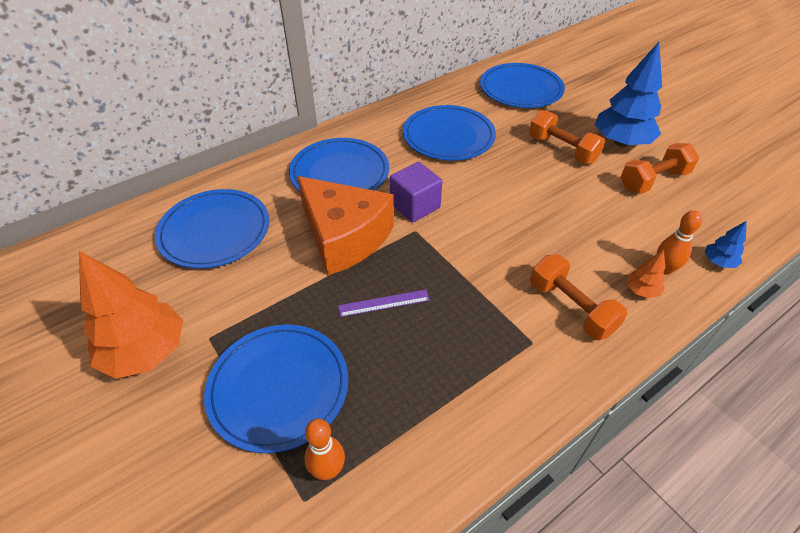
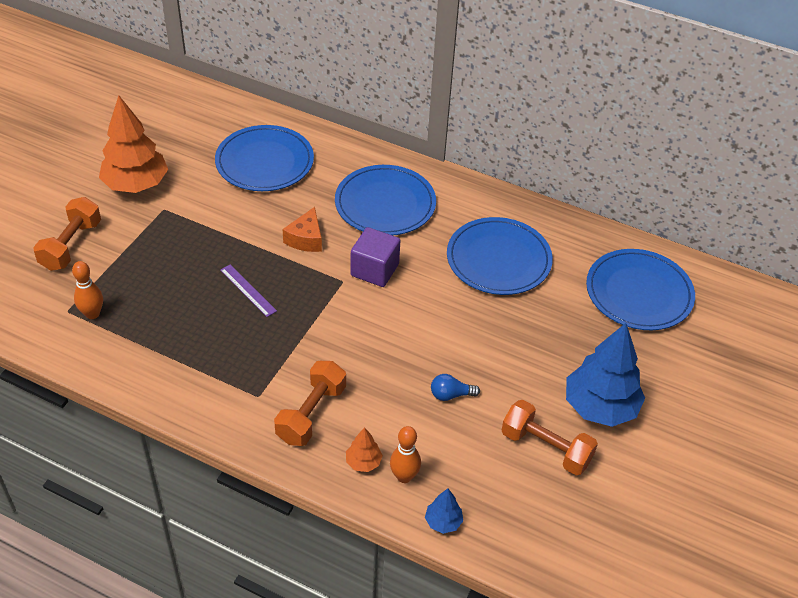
camera: 60 degrees right, 0 degrees up
(278, 388) = (141, 263): blue plate -> none
(344, 237) = (306, 239): orange cheese -> orange cheese, size x0.47
(562, 150) = (544, 357): orange dumbbell -> orange dumbbell (71, 245)
(581, 211) = (450, 395): none -> blue light bulb

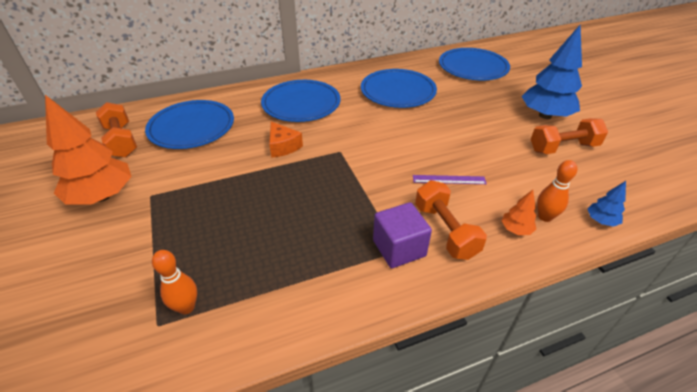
camera: 45 degrees left, 5 degrees down
(71, 245) = (92, 274): orange dumbbell -> orange dumbbell (121, 141)
(248, 290) = (290, 197): purple ruler -> purple ruler (449, 179)
(374, 270) = (348, 134): purple cube -> purple cube (399, 248)
(450, 395) = (487, 160): blue light bulb -> none

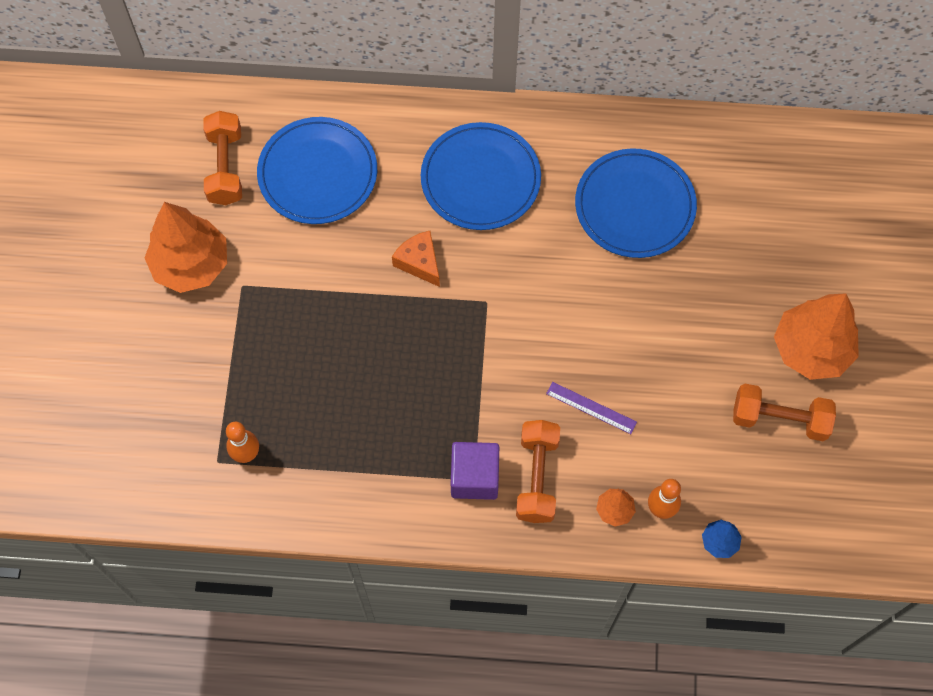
camera: 25 degrees right, 25 degrees up
(283, 146) = (419, 262): orange cheese -> orange cheese turned 150 degrees clockwise
(473, 67) = (794, 191): blue plate -> none
(545, 115) = (811, 349): blue tree -> orange tree

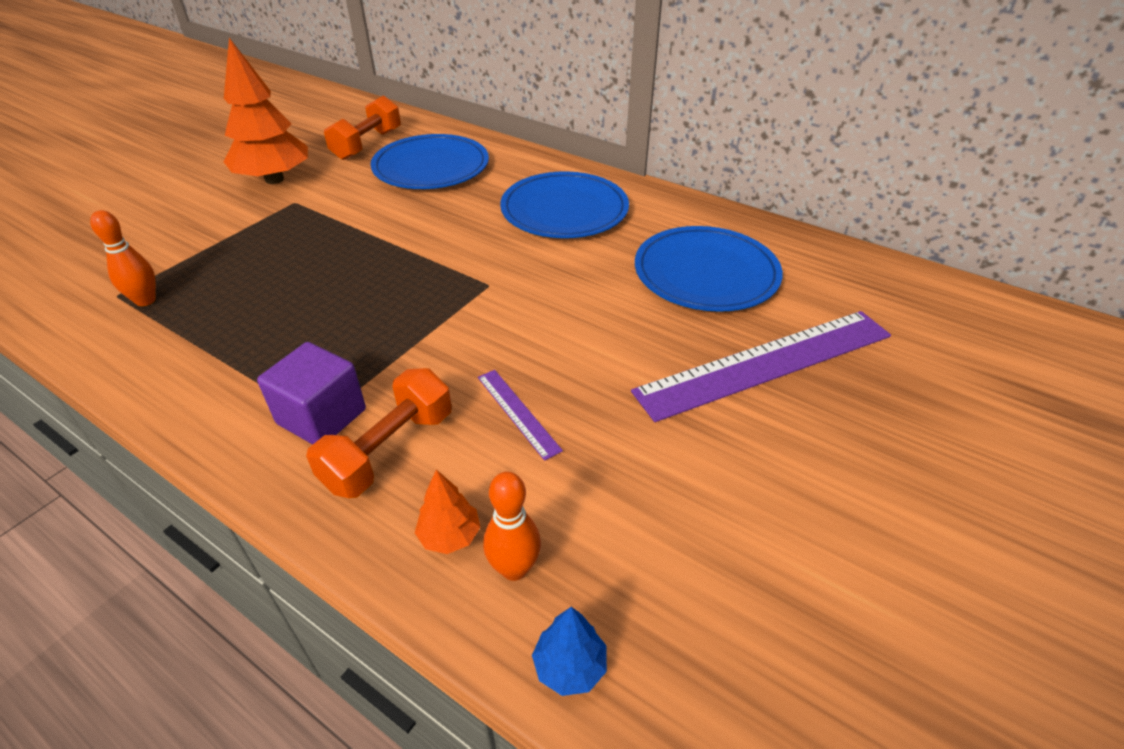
camera: 30 degrees right, 25 degrees down
(419, 262) = (454, 238): orange cheese -> none
(718, 282) = (766, 363): none -> purple ruler
(779, 419) = (773, 540): orange dumbbell -> none
(811, 349) = (866, 479): orange tree -> none

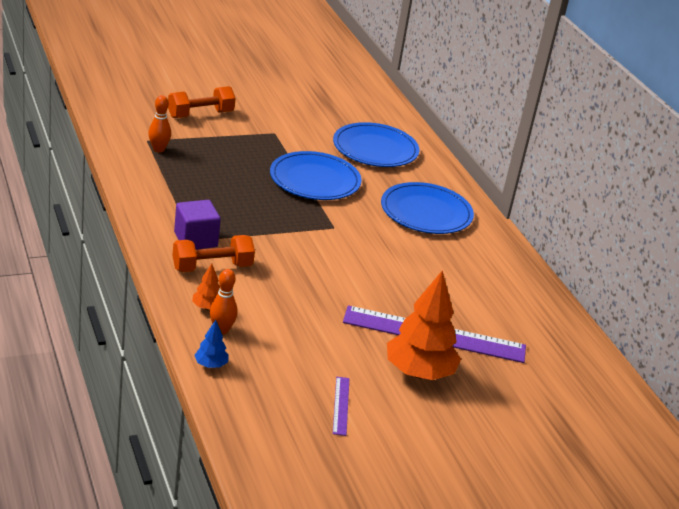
camera: 30 degrees right, 10 degrees down
(274, 179) = (275, 114): orange tree -> orange tree (419, 372)
(367, 145) = (351, 116): orange dumbbell -> orange dumbbell (200, 114)
(517, 412) = (283, 285): purple ruler -> purple ruler (341, 405)
(706, 273) = (464, 284): blue plate -> blue plate (315, 180)

